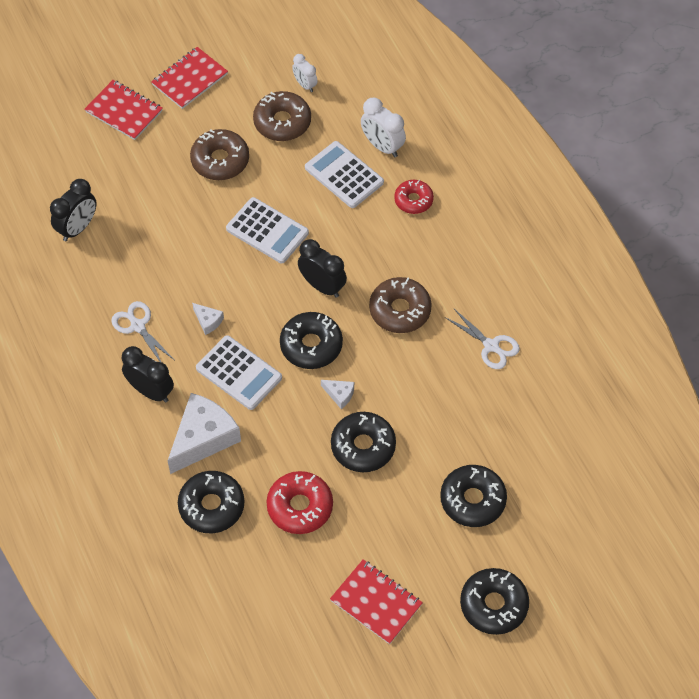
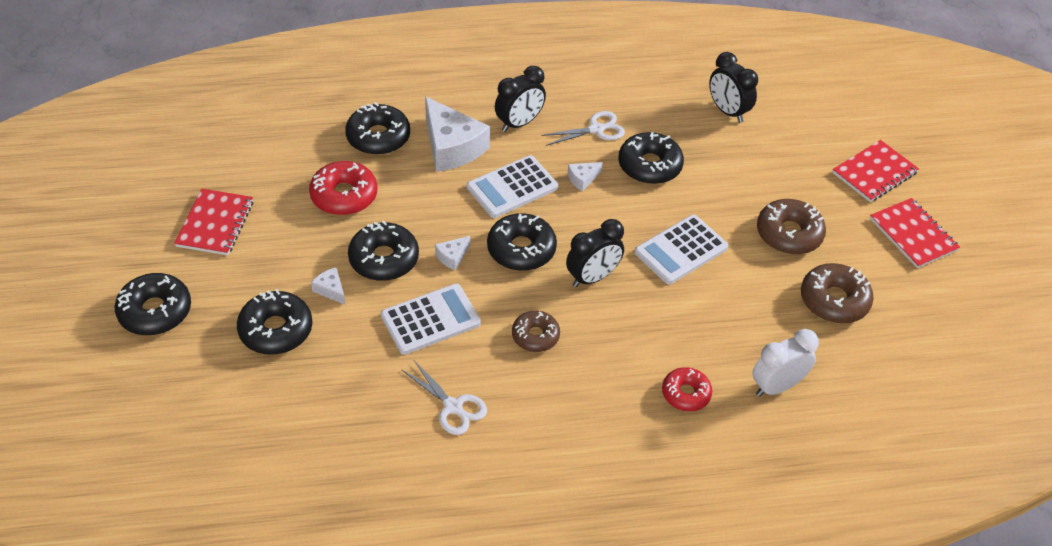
camera: 105 degrees right, 10 degrees down
(172, 274) = (649, 166): none -> black donut
(305, 85) = (889, 336): white clock -> none
(344, 175) = (741, 337): white calculator -> white calculator (430, 320)
(376, 602) = (215, 224): red notebook -> red notebook turned 45 degrees counterclockwise
(400, 310) = (535, 336): brown donut -> brown donut, size x0.66
(413, 475) = (331, 290): none -> white cheese
(491, 346) = (453, 407): white scissors -> white scissors turned 105 degrees counterclockwise

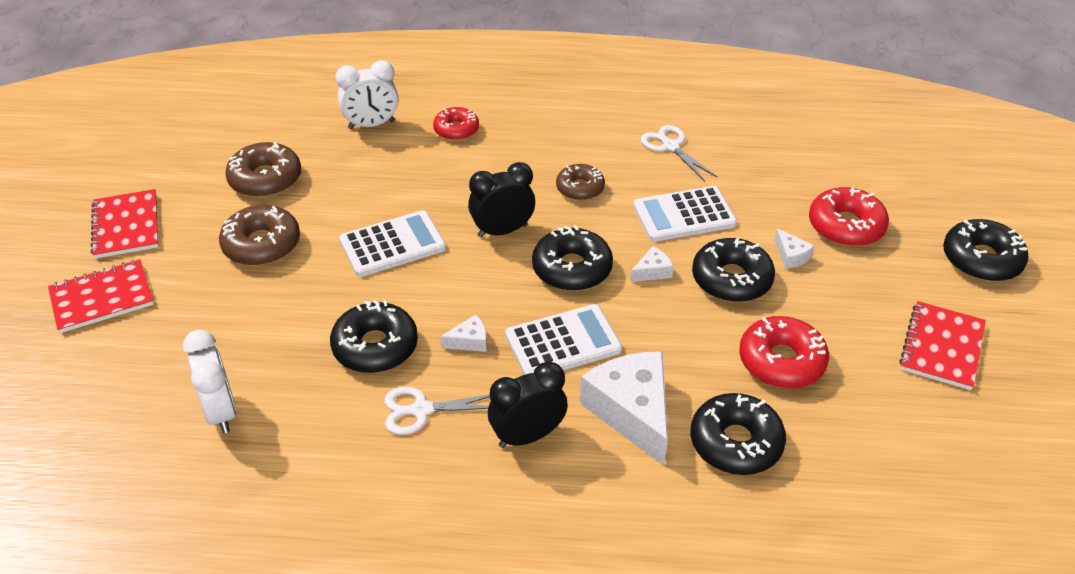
camera: 165 degrees left, 5 degrees down
(276, 330) = (846, 226): black donut -> red donut
(727, 111) = (221, 412): black clock -> white clock

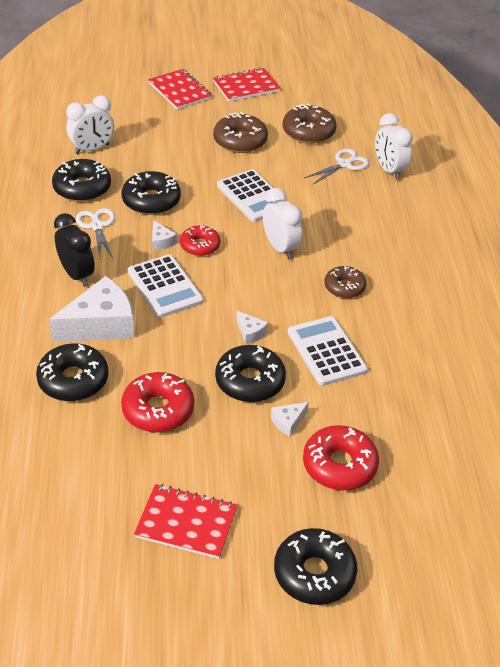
camera: 80 degrees right, 0 degrees up
(456, 130) = (399, 213): red donut -> red donut (200, 246)
(502, 231) = (280, 248): black clock -> white clock
(572, 269) = (245, 287): black donut -> black donut (82, 188)
(670, 146) = (422, 342): white scissors -> white scissors (344, 164)

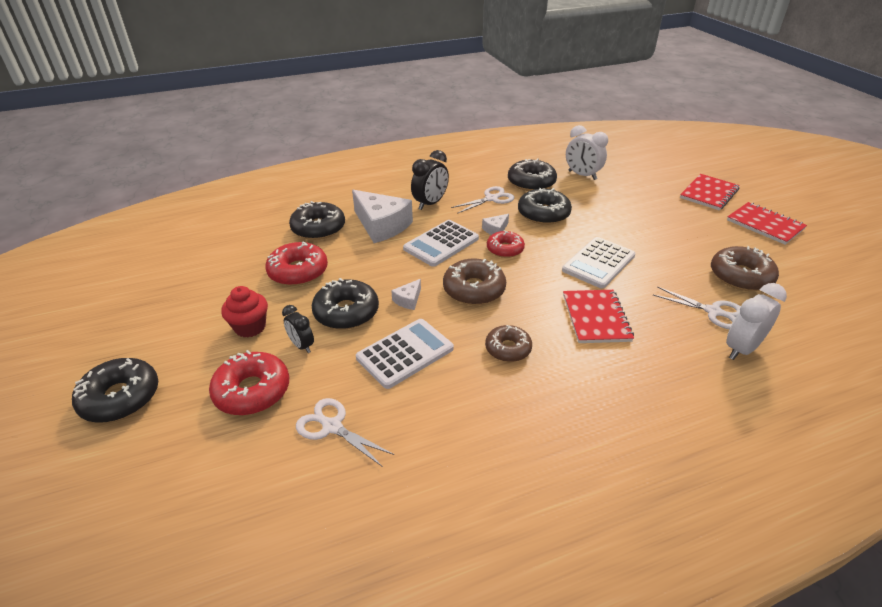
camera: 75 degrees right, 5 degrees down
(186, 523) = (180, 311): red notebook -> red notebook (596, 318)
(240, 141) = (674, 239): brown donut -> brown donut (474, 289)
(242, 460) = (250, 327): none -> red cupcake
(280, 248) = (537, 294): white clock -> none
(288, 422) = (301, 346): white cheese -> black clock
(399, 415) = (332, 426): none -> white scissors

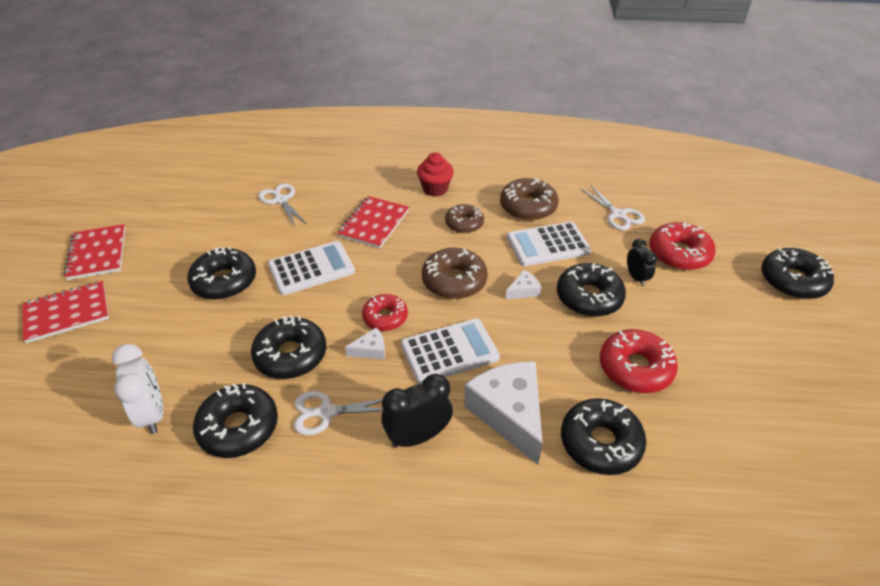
camera: 155 degrees left, 5 degrees up
(250, 327) = (687, 312): red cupcake -> red cupcake (435, 189)
(647, 236) = (224, 281): none -> black donut
(740, 276) = (214, 216): brown donut -> brown donut (528, 207)
(741, 349) = (301, 175): white clock -> none

